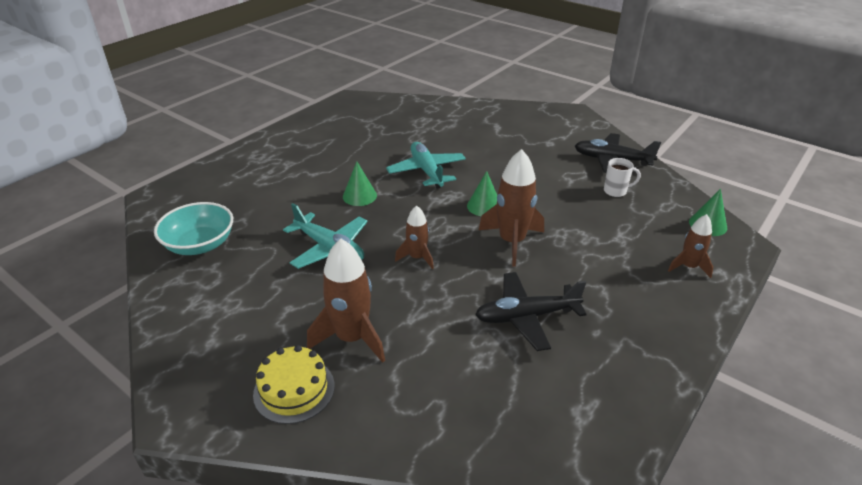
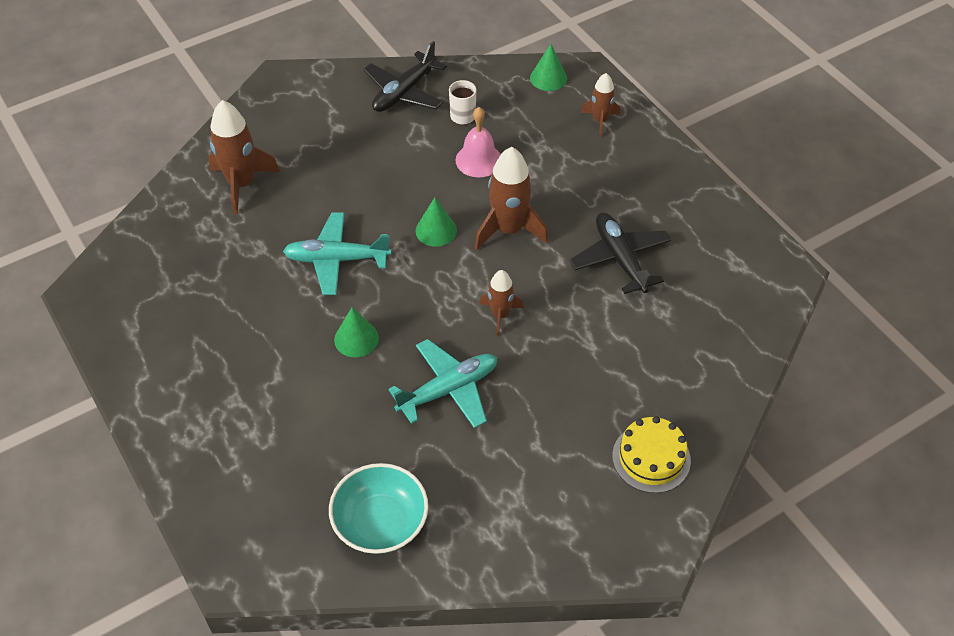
camera: 70 degrees left, 15 degrees up
(352, 338) = (600, 399): brown rocket -> brown rocket (242, 184)
(526, 316) = (620, 258): black plane -> black plane turned 150 degrees clockwise
(575, 209) = (478, 160): none -> pink bell

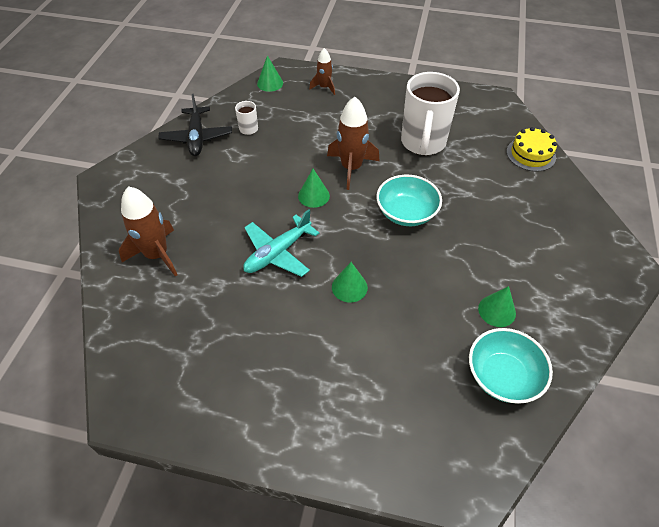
camera: 45 degrees left, 0 degrees up
(448, 390) = (435, 272): turquoise plane -> none
(455, 470) = (497, 311): none -> green cone
(478, 160) = (287, 145): pink bell -> none
(500, 315) = (406, 213): brown rocket -> turquoise bowl
(620, 258) = (423, 143): black plane -> white mug
(651, 458) = (566, 223): yellow cake -> yellow cake (531, 154)

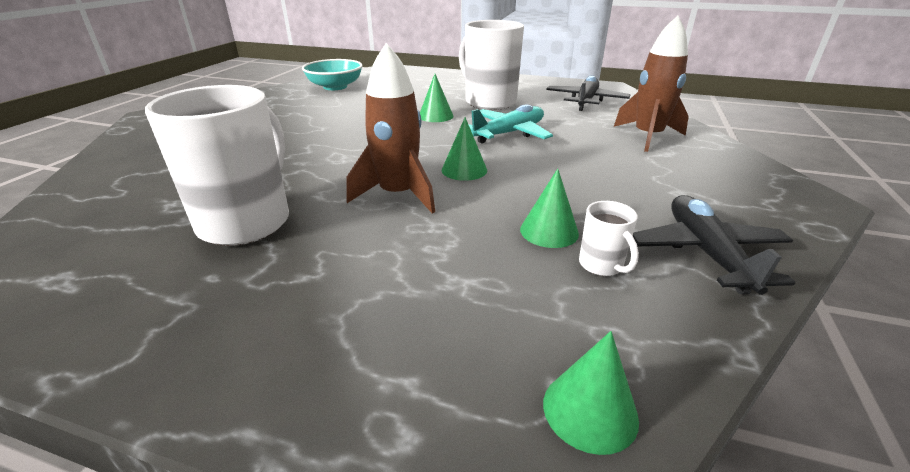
camera: 175 degrees left, 20 degrees down
(178, 344) = (585, 101): none -> black plane
(294, 332) = (489, 102): none -> white mug
(324, 87) = (403, 377): brown rocket -> none
(406, 213) = (345, 152): turquoise bowl -> none
(497, 311) = (309, 104): green cone -> green cone (549, 231)
(531, 154) = (83, 198): yellow cake -> none

